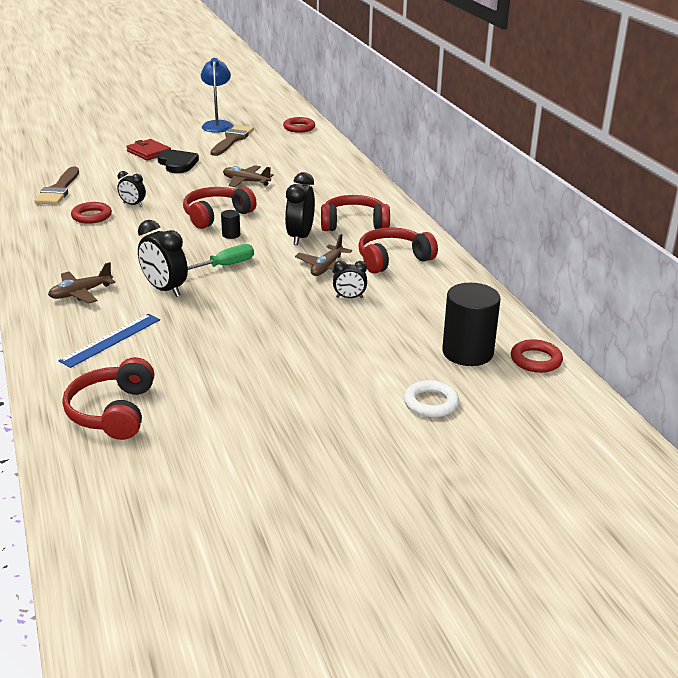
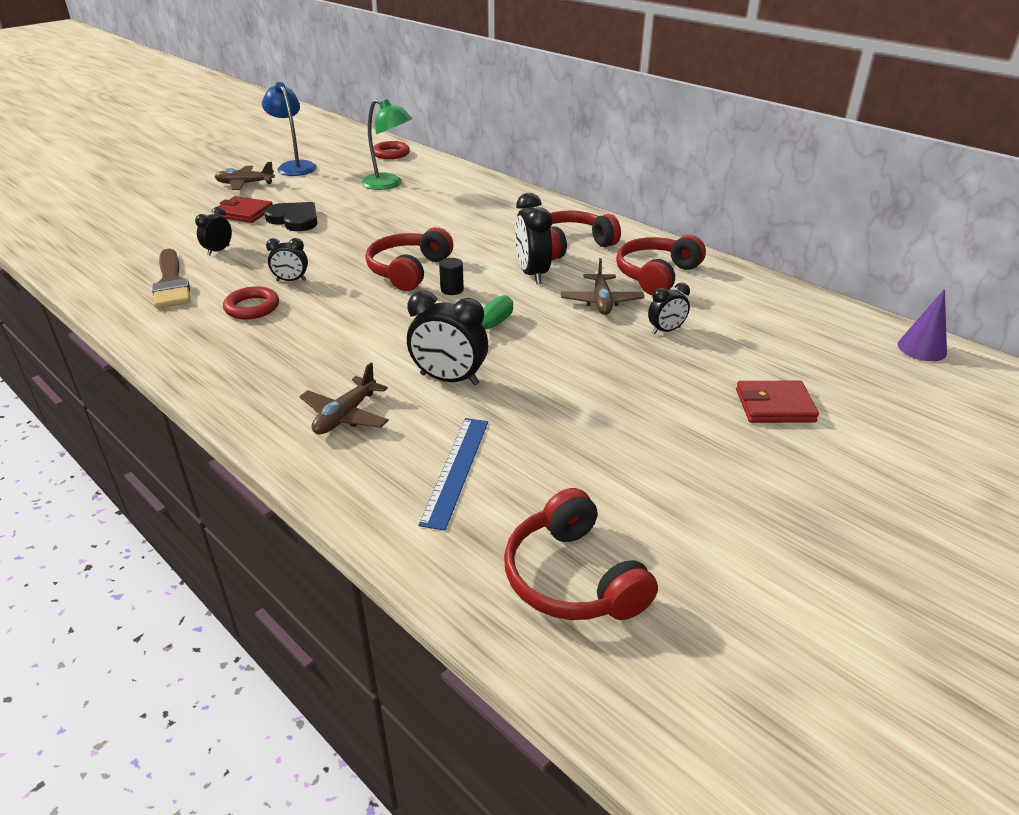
camera: 25 degrees left, 5 degrees up
(107, 175) = (218, 251): none -> black clock
(232, 140) = (330, 180): brown brush -> none
(246, 181) = (399, 224): brown plane -> brown plane (245, 184)
(271, 151) = (389, 184): none -> green lamp
(363, 363) = (774, 406): none -> red wallet
(431, 403) = (896, 431): white ring -> none
(467, 352) = (854, 359): black cylinder -> none
(536, 360) = (922, 348): red ring -> purple cone

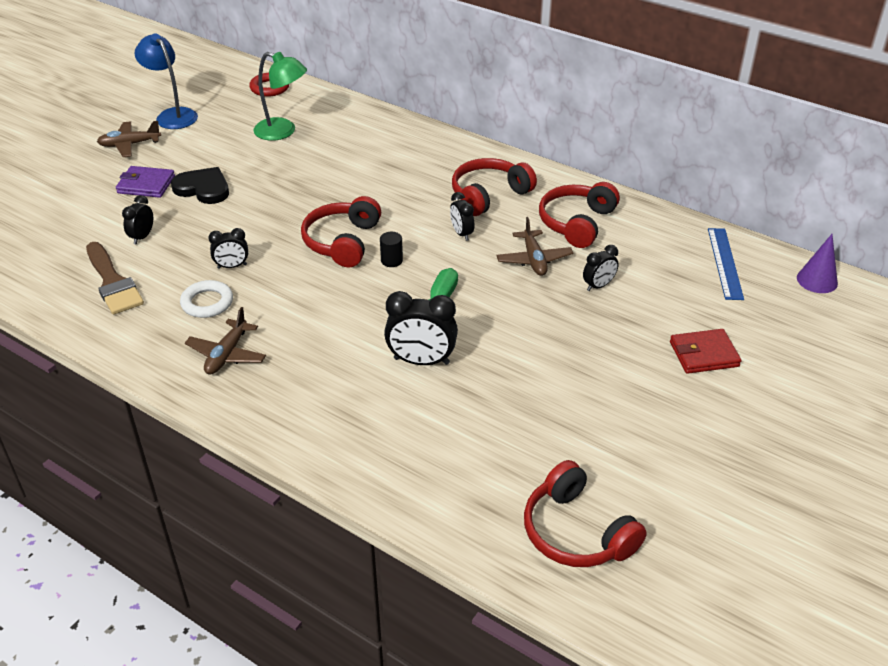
camera: 10 degrees left, 5 degrees up
(244, 213) = (146, 185): red wallet -> purple wallet
(252, 307) = (207, 303): red ring -> white ring
(345, 416) = (343, 410): brown plane -> brown plane (227, 354)
(456, 470) = (456, 450): blue ruler -> blue ruler (725, 263)
(532, 274) = (461, 233): black clock -> black clock, size x0.58

